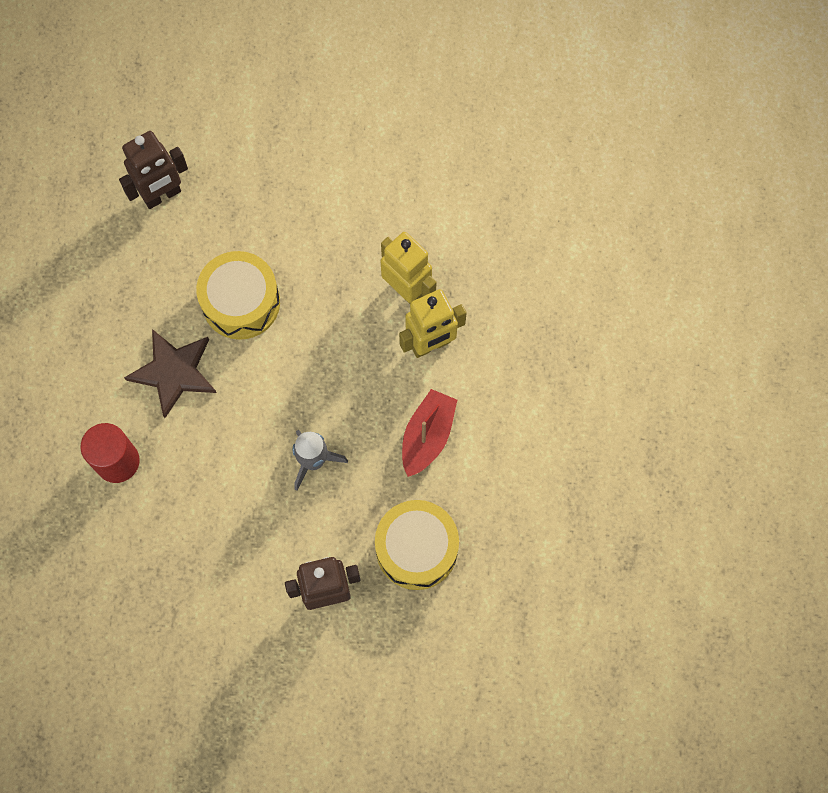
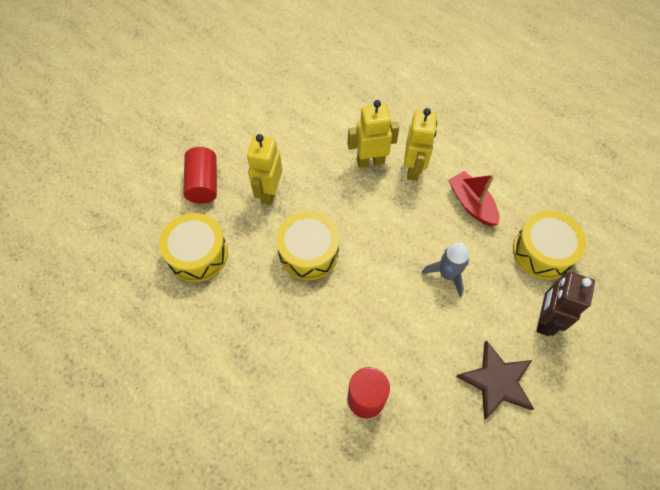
camera: 55 degrees left, 10 degrees down
(162, 195) = (198, 254): brown robot -> yellow drum
(174, 372) = (327, 321): brown star -> brown star (497, 381)
(249, 138) = (203, 184): none -> red cylinder
(286, 212) = (269, 193): none -> yellow robot

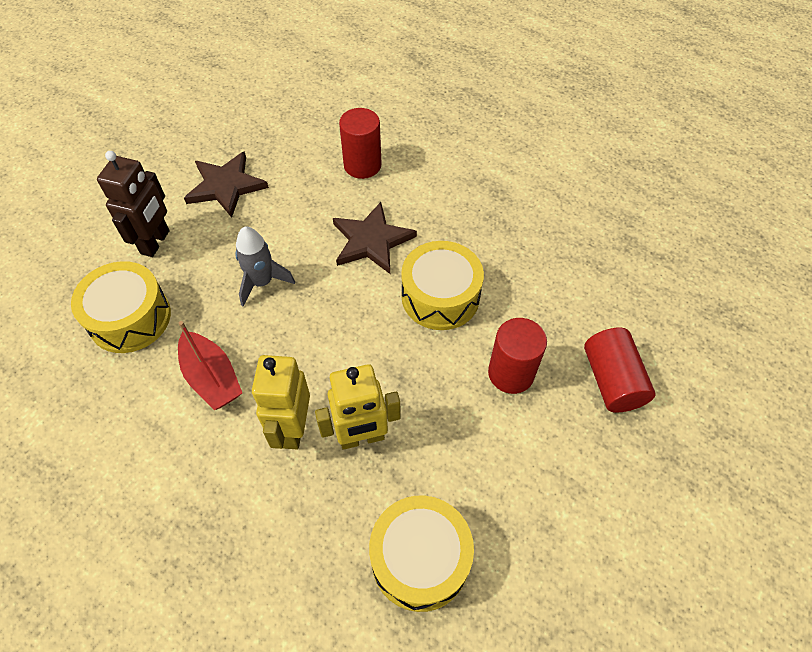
camera: 175 degrees right, 5 degrees down
(198, 254) = (582, 285): yellow drum -> yellow drum (420, 559)
(269, 193) = (511, 373): yellow robot -> red cylinder
(360, 308) = (371, 241): none -> brown star

